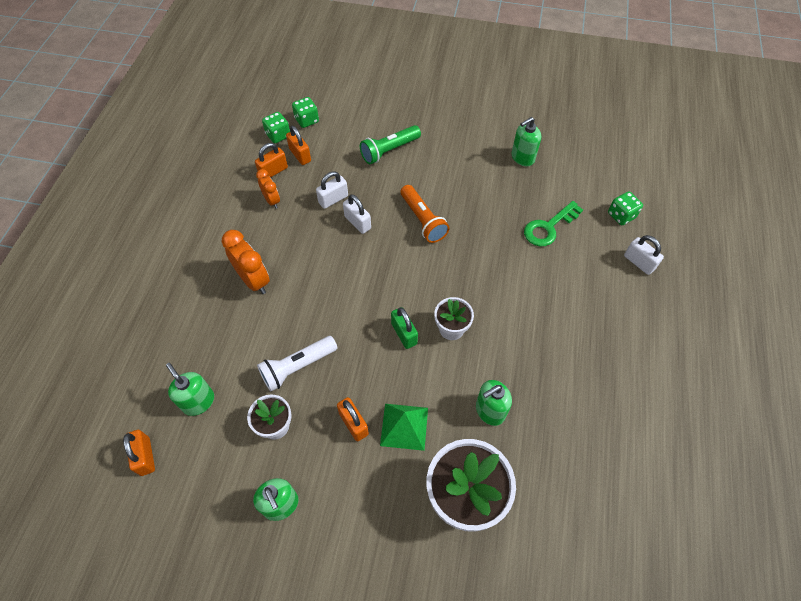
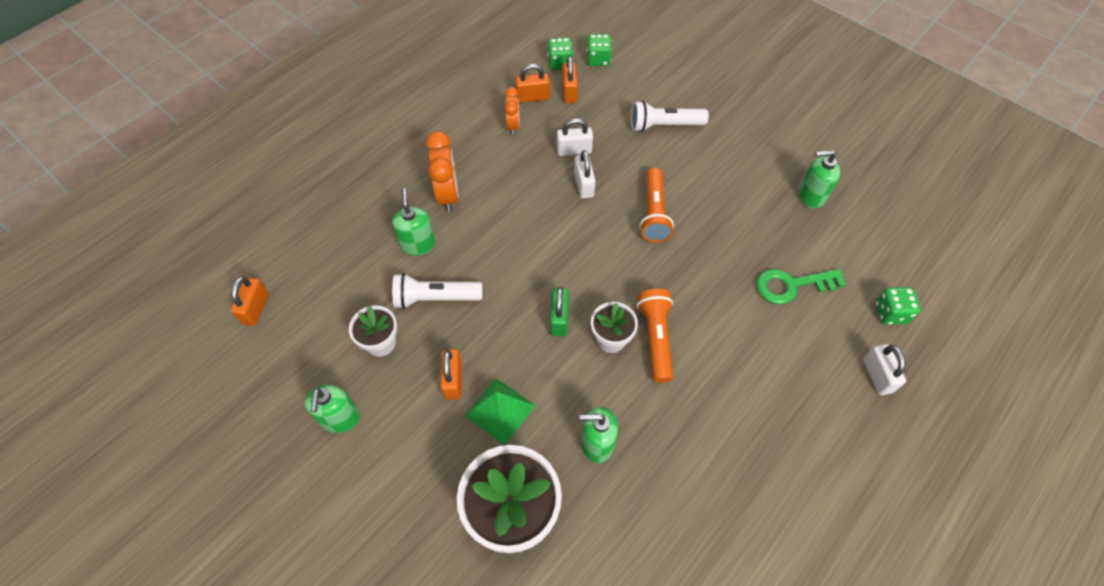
camera: 30 degrees right, 0 degrees up
(198, 401) = (329, 283): green soap dispenser -> green soap dispenser (417, 244)
(389, 150) = (664, 125): green flashlight -> white flashlight
(482, 312) = (655, 338): none -> orange flashlight

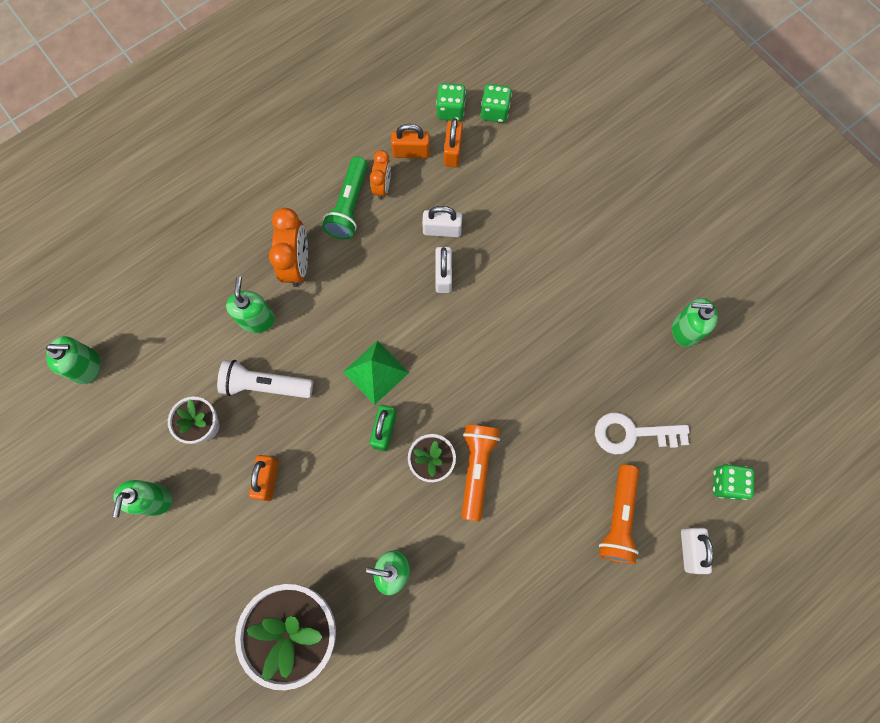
camera: 10 degrees right, 15 degrees up
(255, 309) = (87, 366): orange padlock -> green soap dispenser
(486, 144) = (349, 206): none -> green flashlight
(499, 410) = (307, 519): green pyramid -> green pyramid (375, 372)
(653, 213) = (509, 323): orange flashlight -> orange flashlight (618, 518)
(664, 125) = (548, 213): white flashlight -> none
(791, 285) = (632, 433): green key -> white key

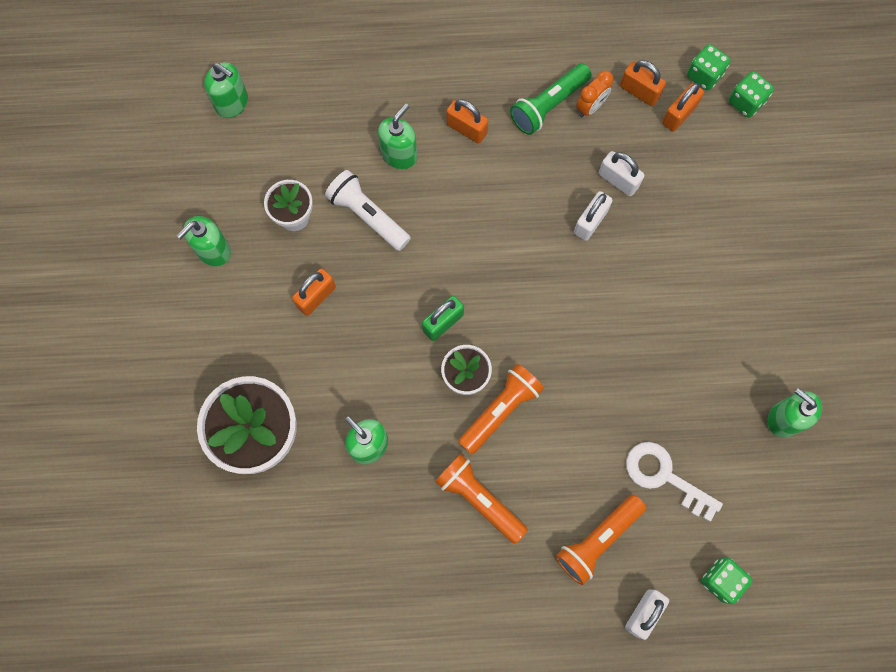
camera: 35 degrees right, 0 degrees up
(297, 264) = (466, 129): orange clock -> orange padlock
(375, 372) = (470, 267): green pyramid -> none
(508, 551) = (479, 499): none -> orange flashlight

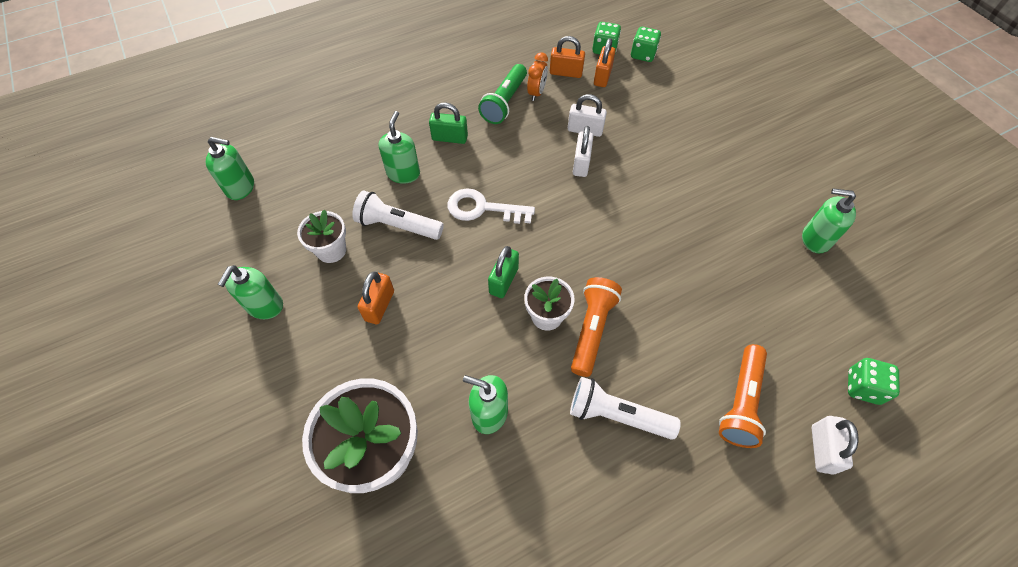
camera: 25 degrees left, 15 degrees down
(466, 129) = (450, 138): orange padlock -> green padlock
(479, 499) = (616, 415): orange flashlight -> white flashlight
(665, 477) = (759, 323): white key -> white key (483, 208)

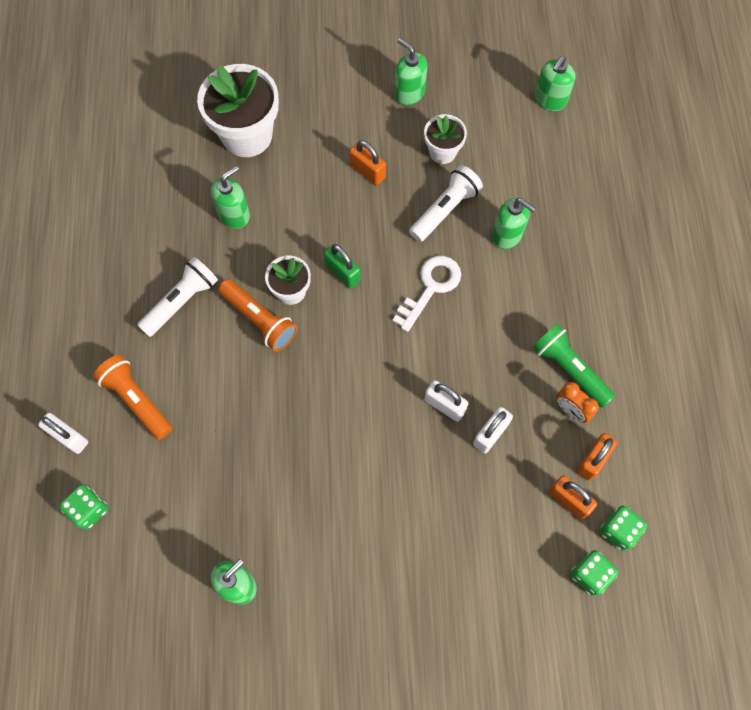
camera: 115 degrees right, 10 degrees up
(450, 138) = (538, 293): green padlock -> none

